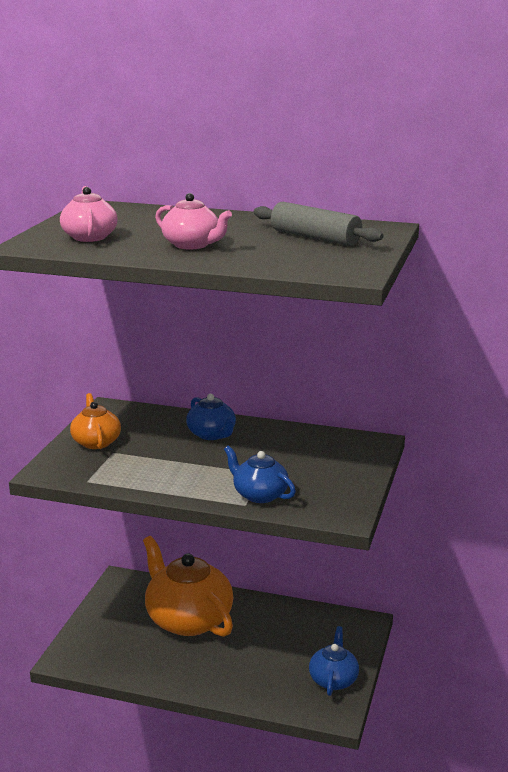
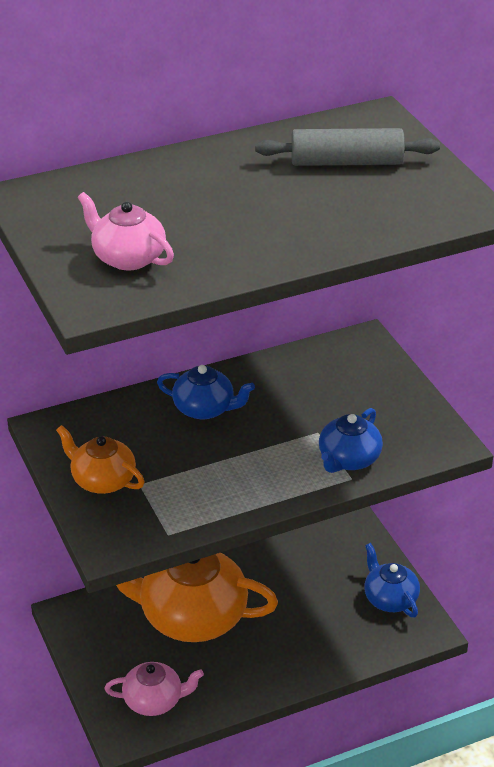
camera: 40 degrees left, 15 degrees up
(192, 245) = (256, 226): pink teapot -> pink teapot (154, 701)
(259, 494) = (348, 459): blue teapot -> blue teapot turned 60 degrees counterclockwise

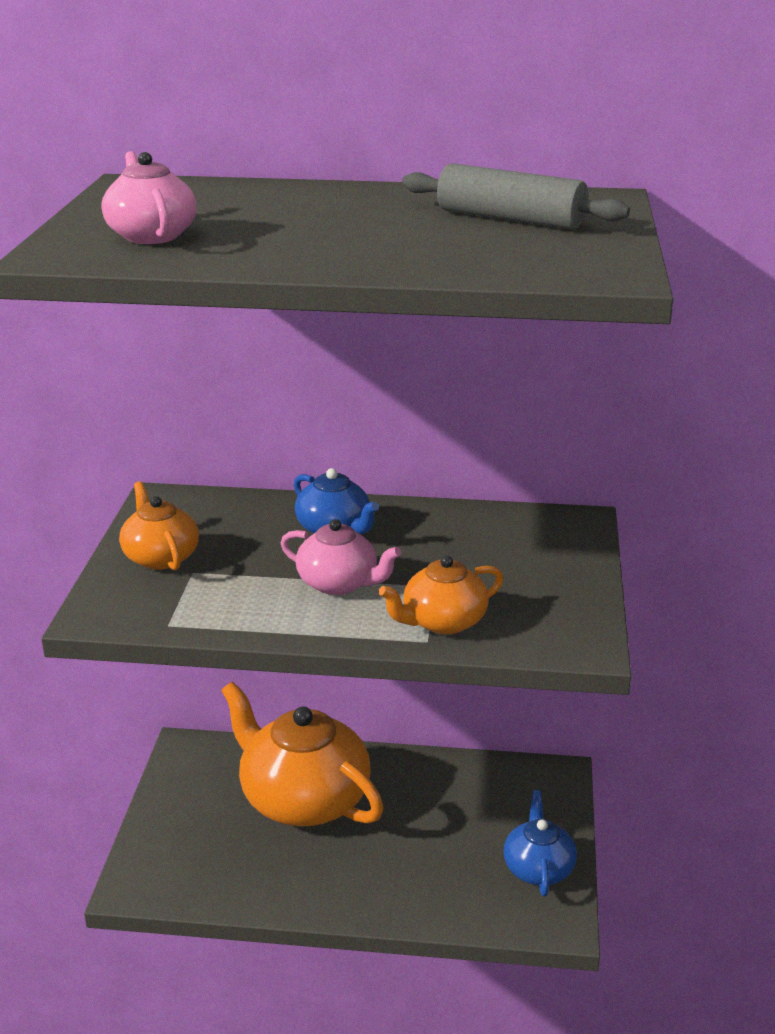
camera: 30 degrees right, 10 degrees down
(154, 701) = (193, 866): pink teapot -> pink teapot (339, 583)
(348, 459) = (442, 622): blue teapot -> orange teapot

